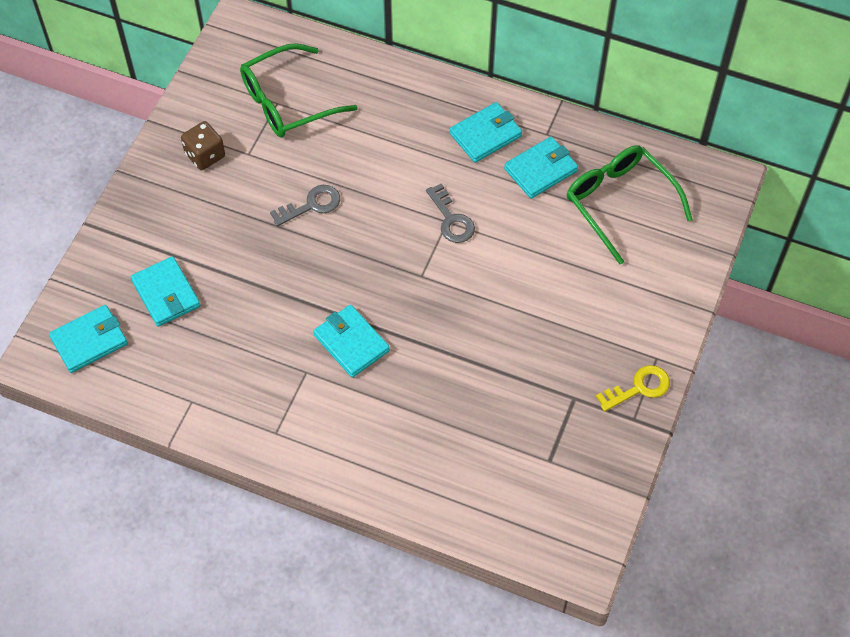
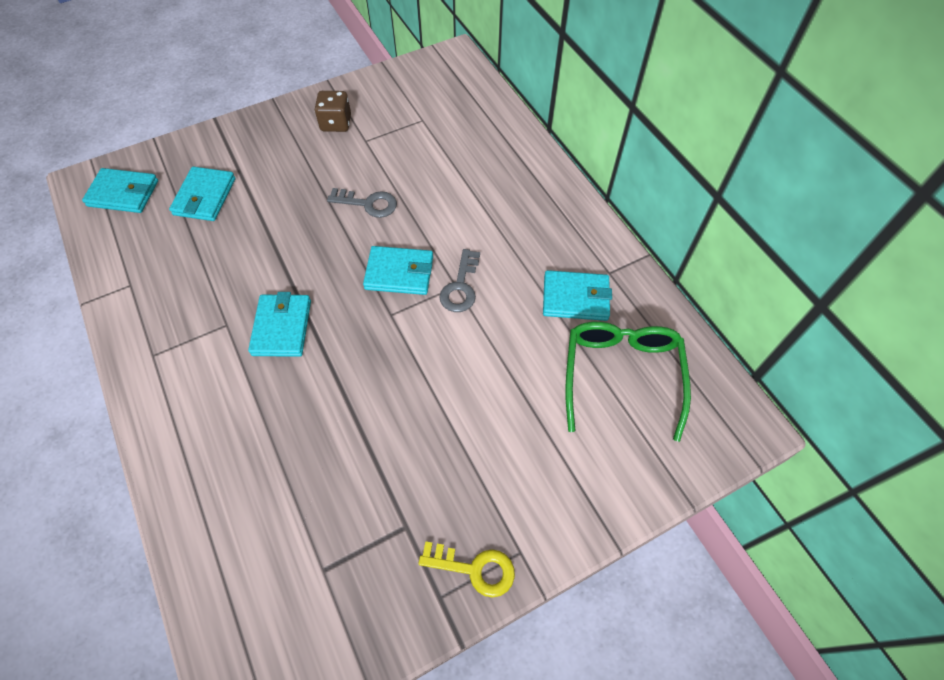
camera: 40 degrees right, 0 degrees up
(287, 102) = (430, 123): green glasses -> none
(485, 135) = (555, 240): turquoise wallet -> turquoise wallet (399, 273)

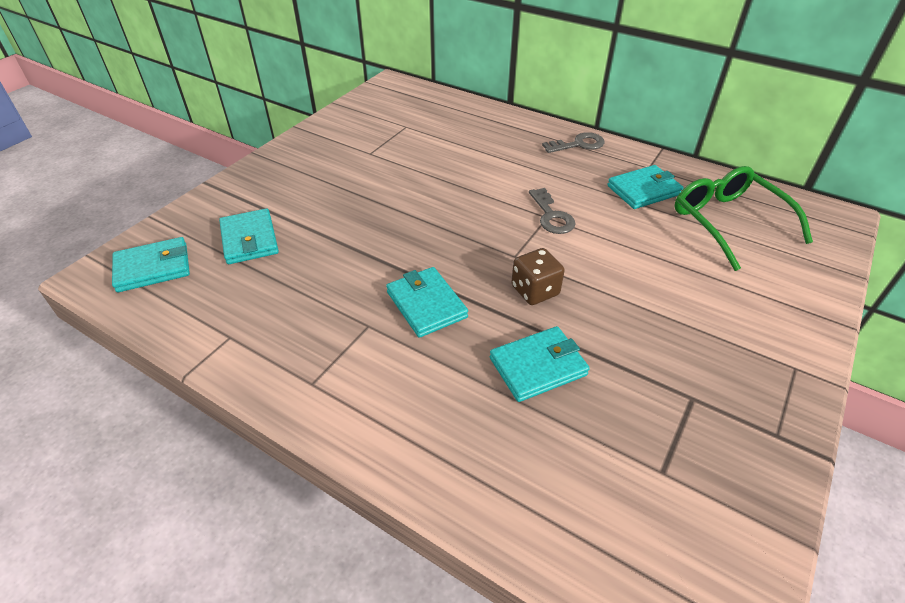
camera: 30 degrees left, 15 degrees down
(336, 123) = (331, 150): brown dice -> brown dice (535, 290)
(368, 204) = (415, 191): grey key -> grey key (578, 144)
(399, 273) = (492, 226): turquoise wallet -> turquoise wallet (538, 366)
(474, 568) = (778, 398): yellow key -> none

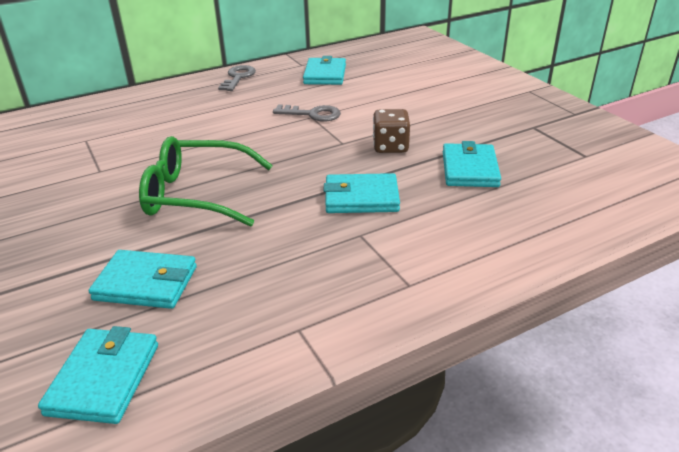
camera: 60 degrees left, 10 degrees down
(727, 222) = (389, 63): green glasses -> green glasses (196, 194)

